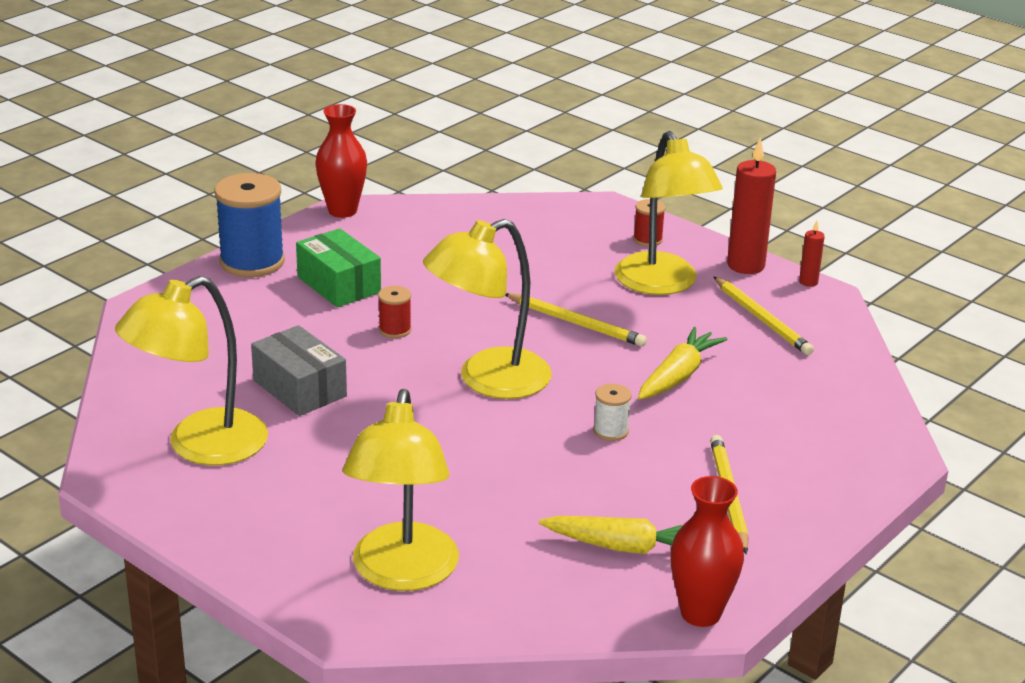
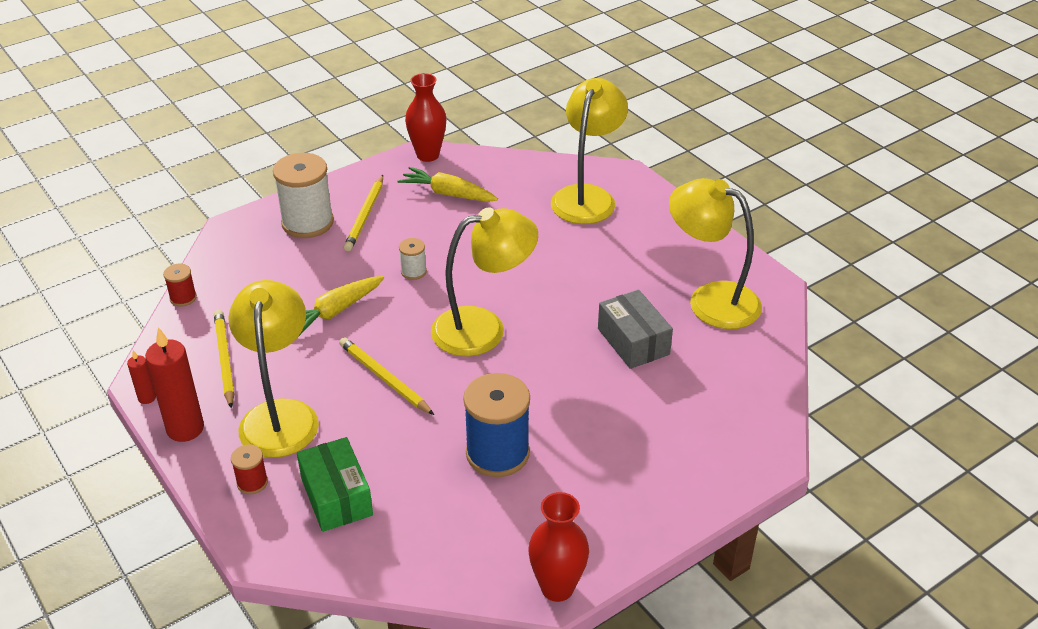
camera: 165 degrees left, 10 degrees up
(200, 446) = (710, 300): yellow lamp -> yellow lamp turned 120 degrees counterclockwise
(252, 262) = (665, 509): blue spool -> blue spool (497, 453)
(339, 284) = (582, 460): green box -> green box (336, 497)
(395, 330) = (543, 393): red spool -> red spool (183, 298)
(802, 475) = (307, 222): none -> white spool

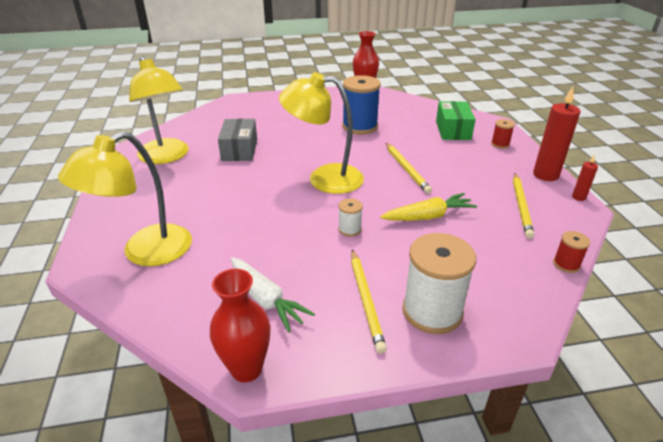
camera: 155 degrees left, 5 degrees down
(280, 415) = (480, 167): yellow lamp -> none
(365, 215) = (366, 300): yellow pencil -> yellow pencil turned 135 degrees clockwise
(448, 194) = (266, 299): yellow carrot -> white carrot

